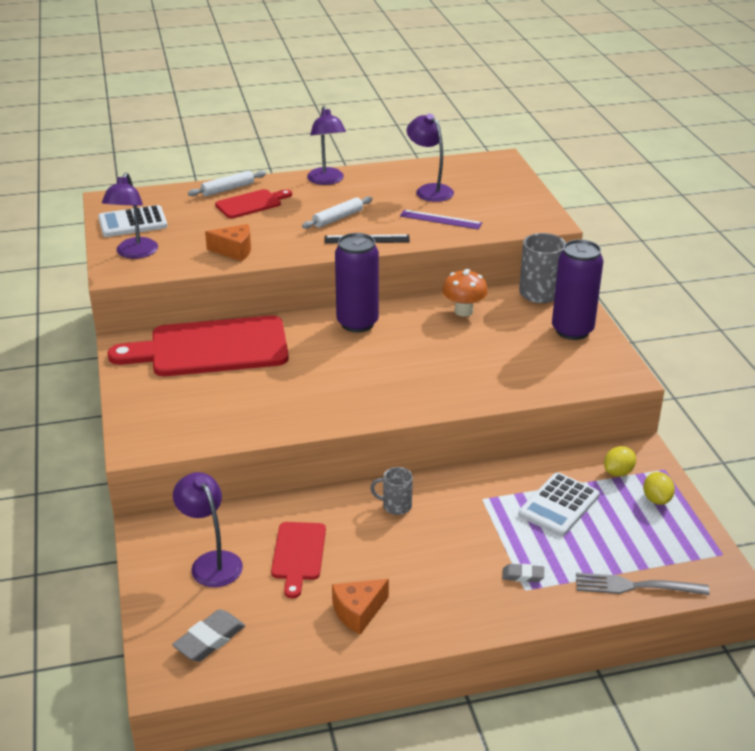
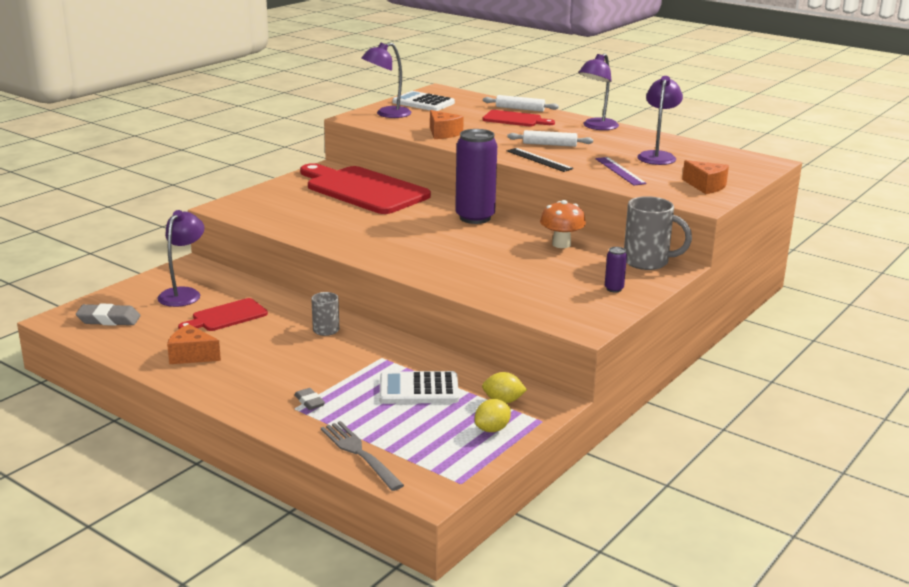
camera: 50 degrees right, 10 degrees down
(518, 204) = (706, 186): none -> orange cheese
(572, 330) = (614, 289): purple can -> purple can, size x0.43

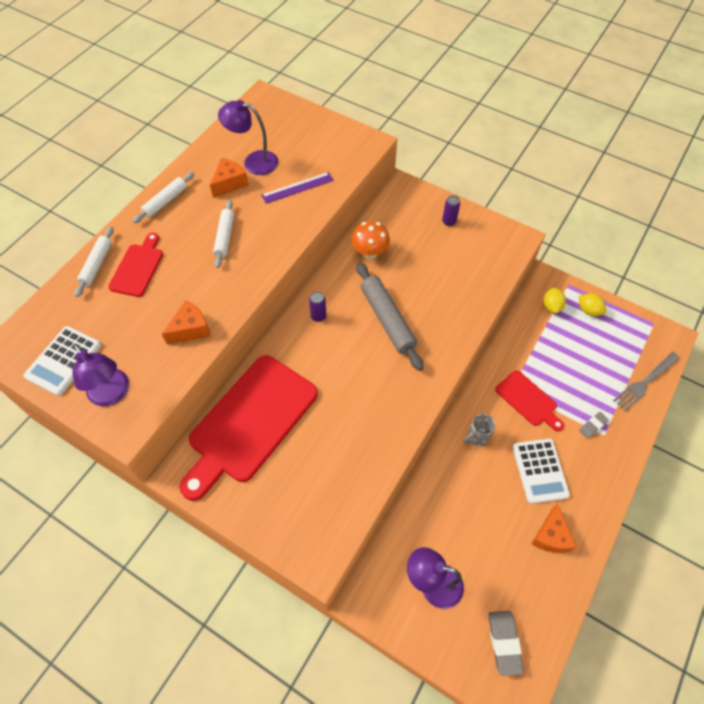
camera: 95 degrees left, 35 degrees up
(226, 316) = (471, 527): red cutting board -> red cutting board (528, 400)
(419, 389) = (552, 357): white calculator -> white calculator (540, 471)
(464, 246) = (387, 319): none -> grey rolling pin
(475, 218) = (318, 316): purple can -> purple can, size x0.43
(539, 160) = (272, 244): black ruler -> none
(596, 127) = (165, 201): purple lamp -> white rolling pin
(648, 262) = (395, 201): grey mug -> none
(706, 186) = (328, 137): orange cheese -> orange cheese (230, 183)

